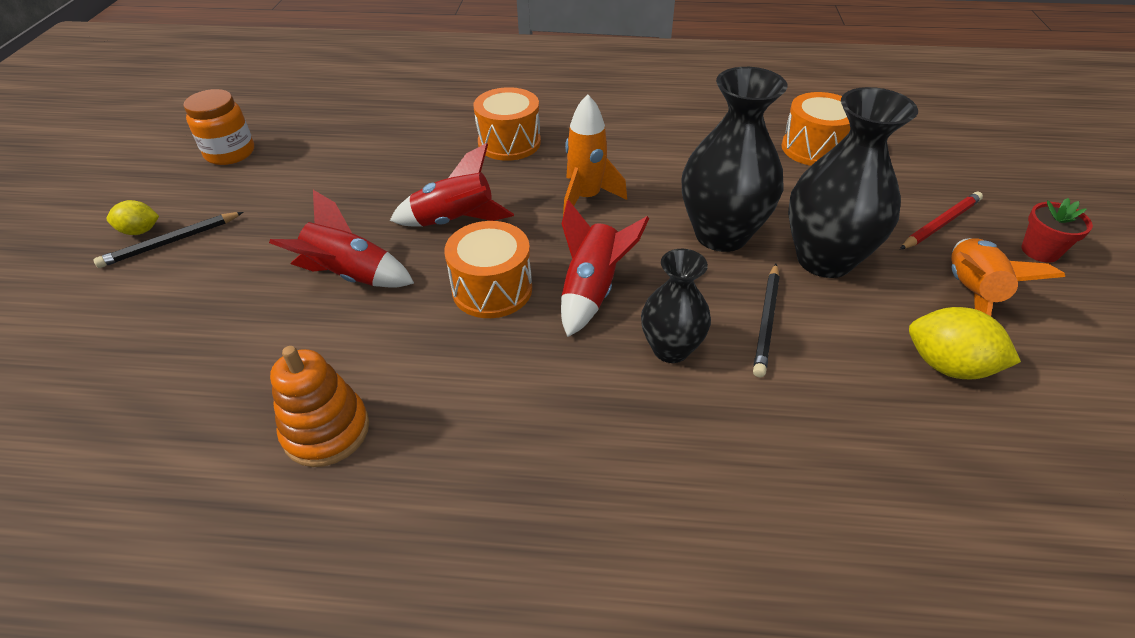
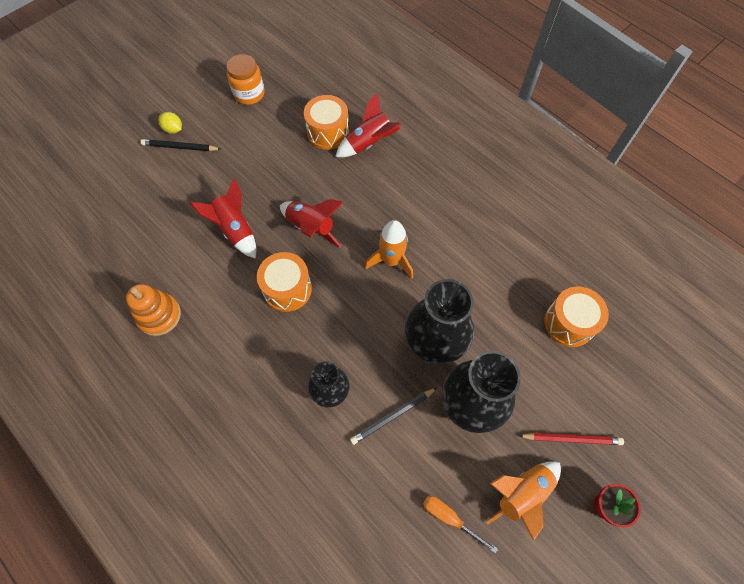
camera: 40 degrees right, 20 degrees up
(509, 143) = (393, 185): orange drum -> orange drum (328, 132)
(592, 290) = (331, 327): red rocket -> red rocket (369, 143)
(947, 366) = (449, 518): yellow lemon -> orange screwdriver

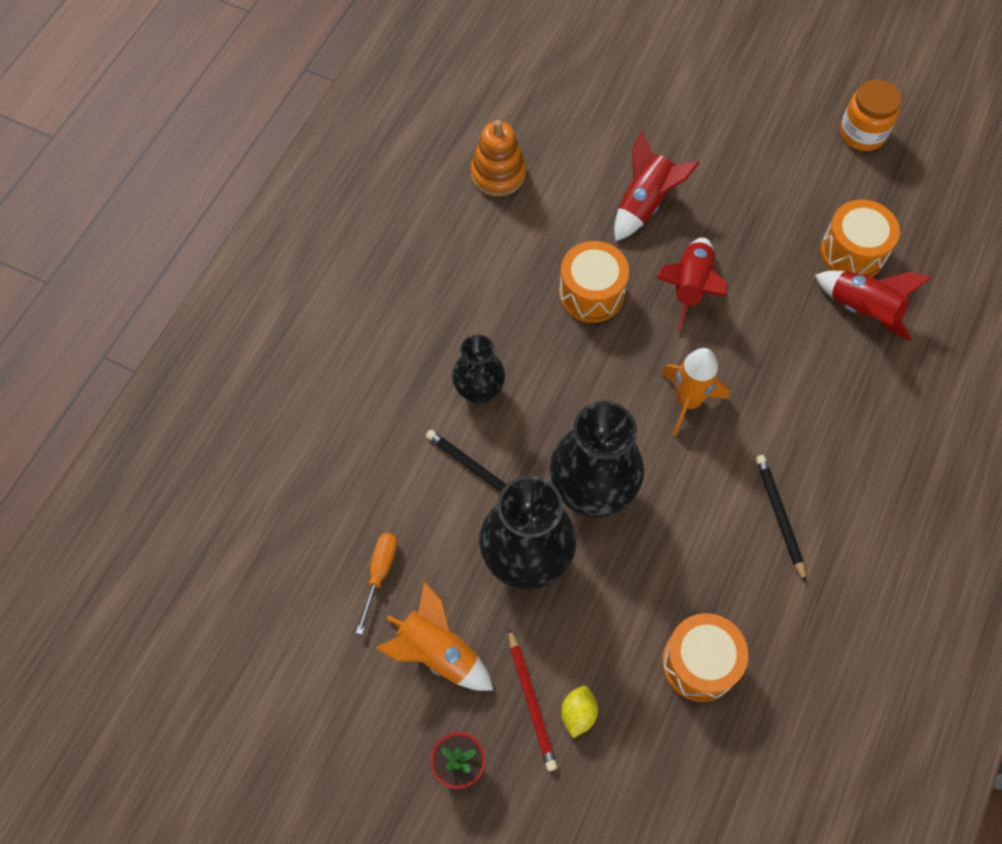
camera: 70 degrees right, 0 degrees up
(173, 129) = (756, 74): yellow lemon -> yellow lemon (578, 714)
(180, 147) = (733, 93): black pencil -> black pencil (779, 516)

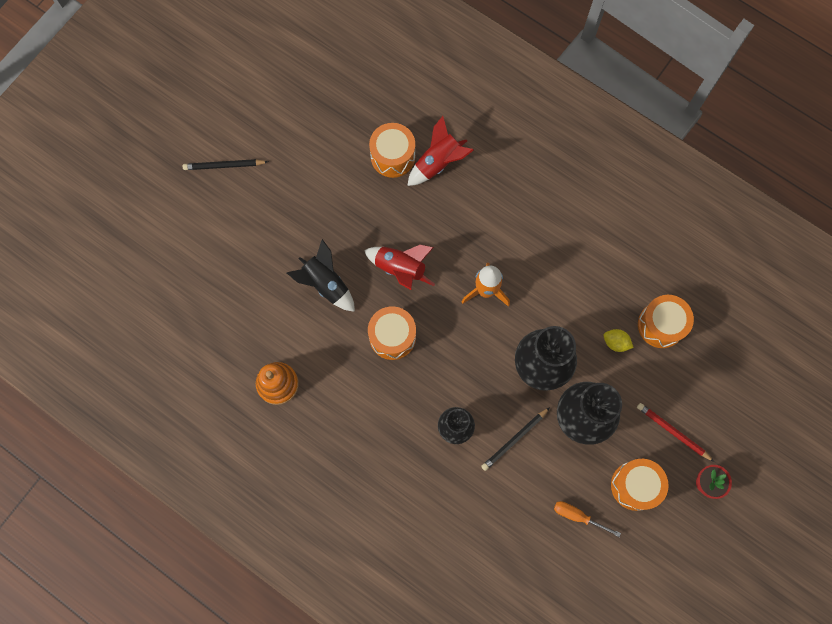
camera: 80 degrees left, 10 degrees up
(437, 652) = (635, 485): orange rocket -> orange drum
(531, 701) = (672, 432): red pencil -> red pencil turned 135 degrees counterclockwise
(578, 714) = (683, 404): yellow lemon -> yellow lemon (615, 342)
(645, 204) = (326, 284): red rocket -> black rocket
(779, 516) = (574, 254): black pencil -> black pencil (224, 166)
(862, 133) = (298, 122): orange jar -> none

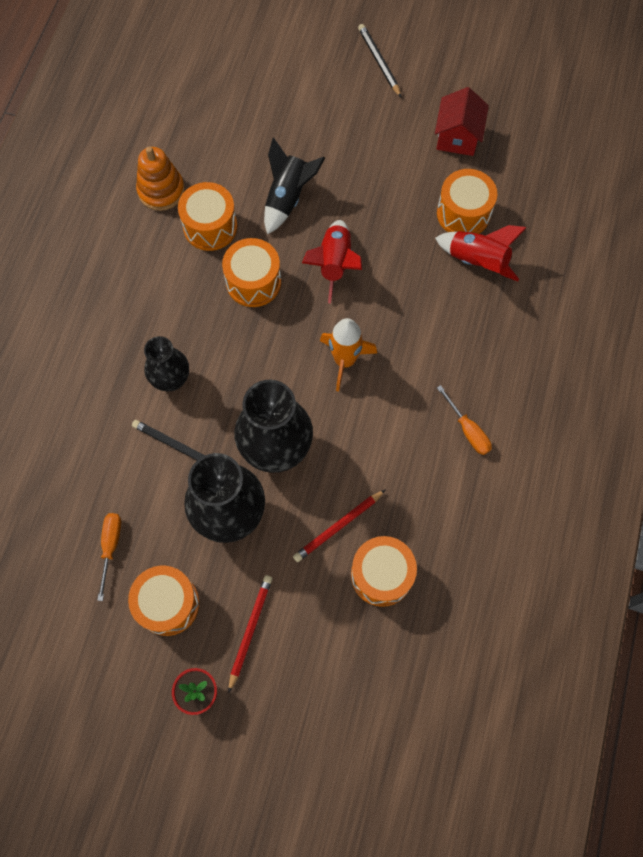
camera: 70 degrees right, 5 degrees down
(322, 133) = (457, 137): none -> red house
(328, 354) = (210, 227): none -> orange drum
(572, 224) = (467, 430): none -> orange screwdriver
(615, 342) = (338, 527): yellow lemon -> red pencil

